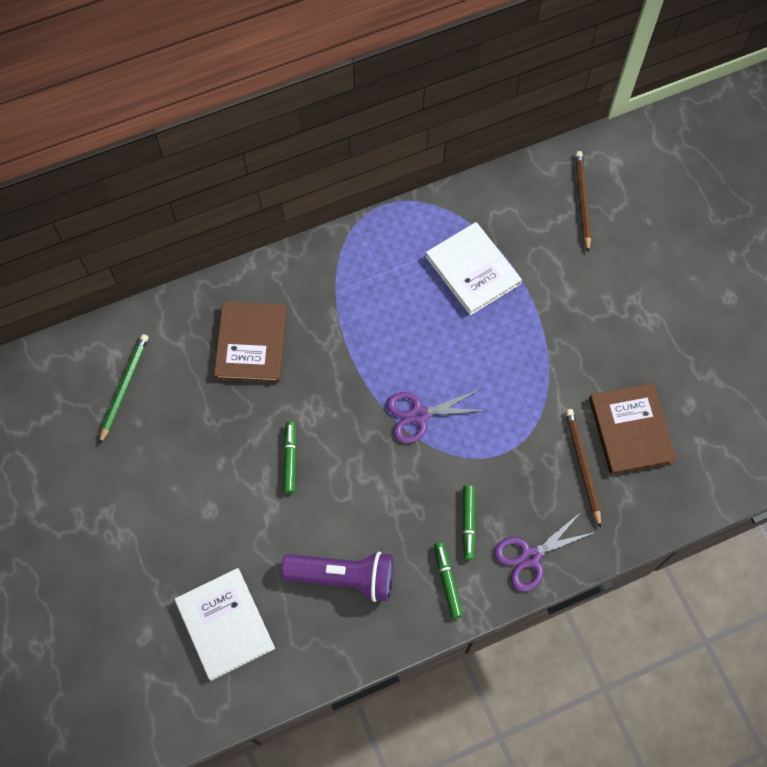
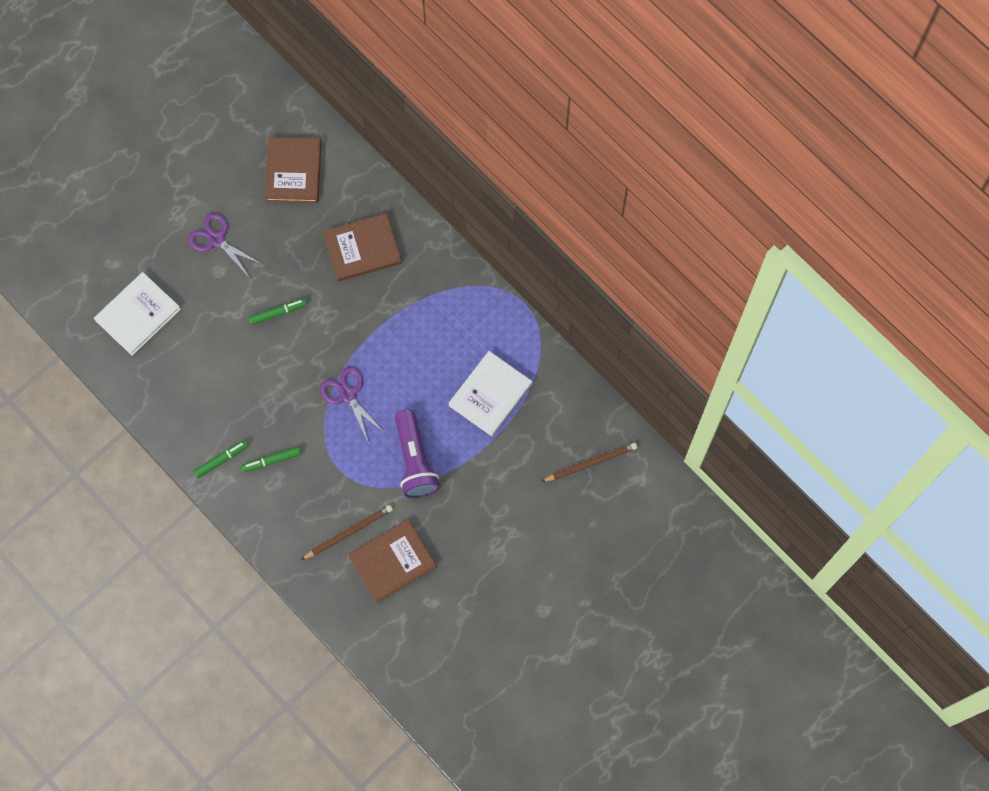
camera: 70 degrees right, 5 degrees up
(124, 387) = (293, 171): green pencil -> brown book
(343, 577) = (200, 384): purple flashlight -> purple flashlight (414, 460)
(530, 556) = (261, 514): purple scissors -> purple scissors (216, 239)

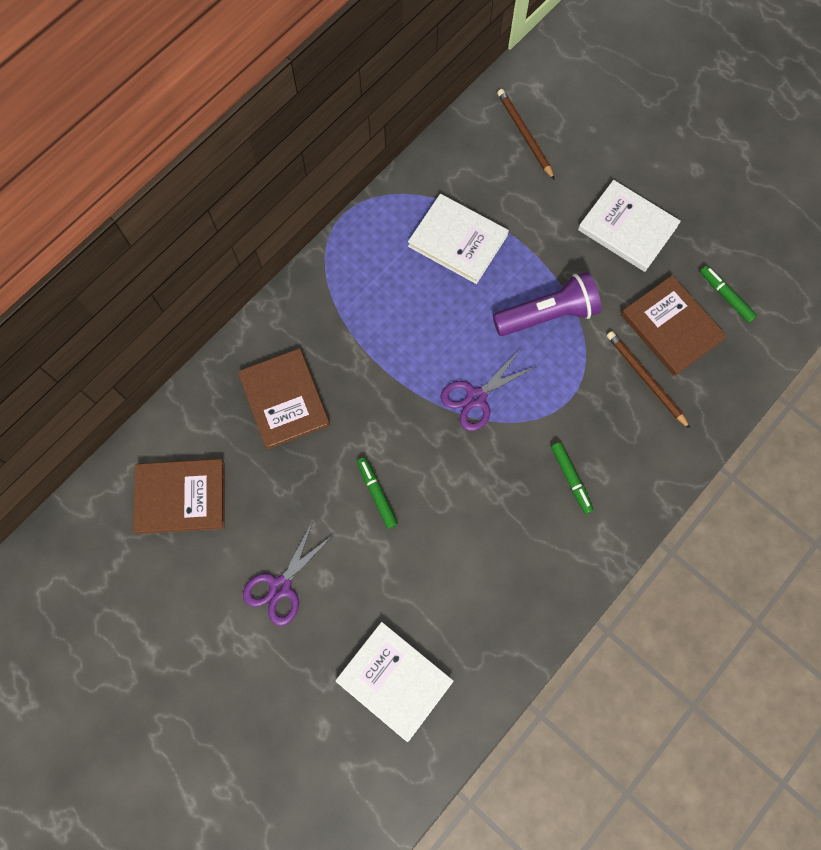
camera: 95 degrees left, 0 degrees up
(221, 460) = (579, 541): green marker -> green marker (725, 296)
(489, 539) = (627, 228): none -> white book

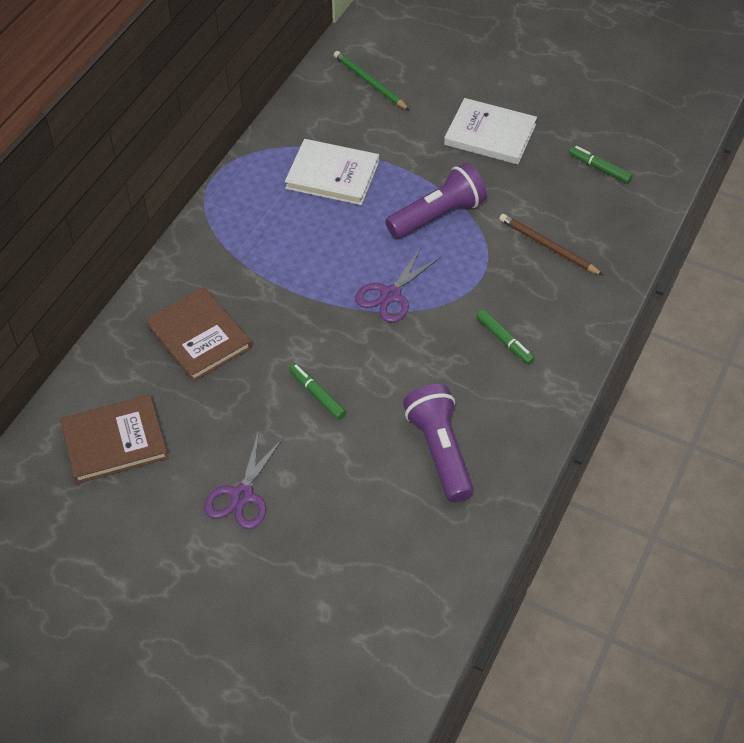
camera: 15 degrees left, 20 degrees down
(394, 680) = (385, 550): white book -> none
(474, 587) = (439, 451): none -> purple flashlight
(524, 135) = (369, 83): brown pencil -> green pencil
(671, 327) = (557, 202): brown book -> none

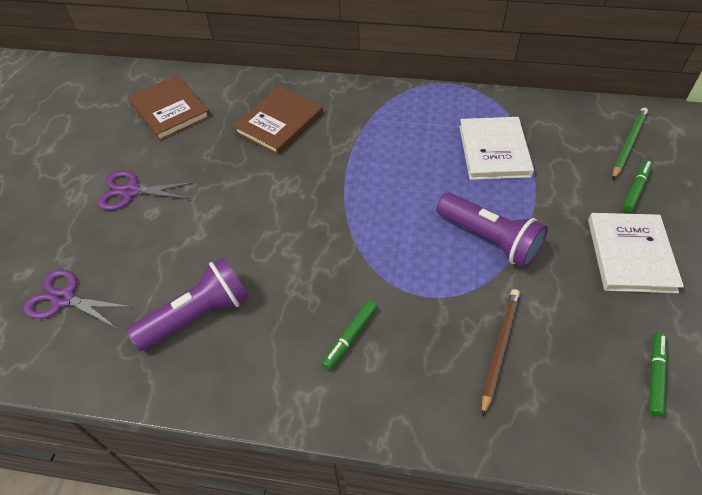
camera: 75 degrees right, 0 degrees up
(317, 394) = (241, 209): green marker -> green marker (635, 190)
(390, 295) = (371, 229): purple scissors -> purple scissors (64, 299)

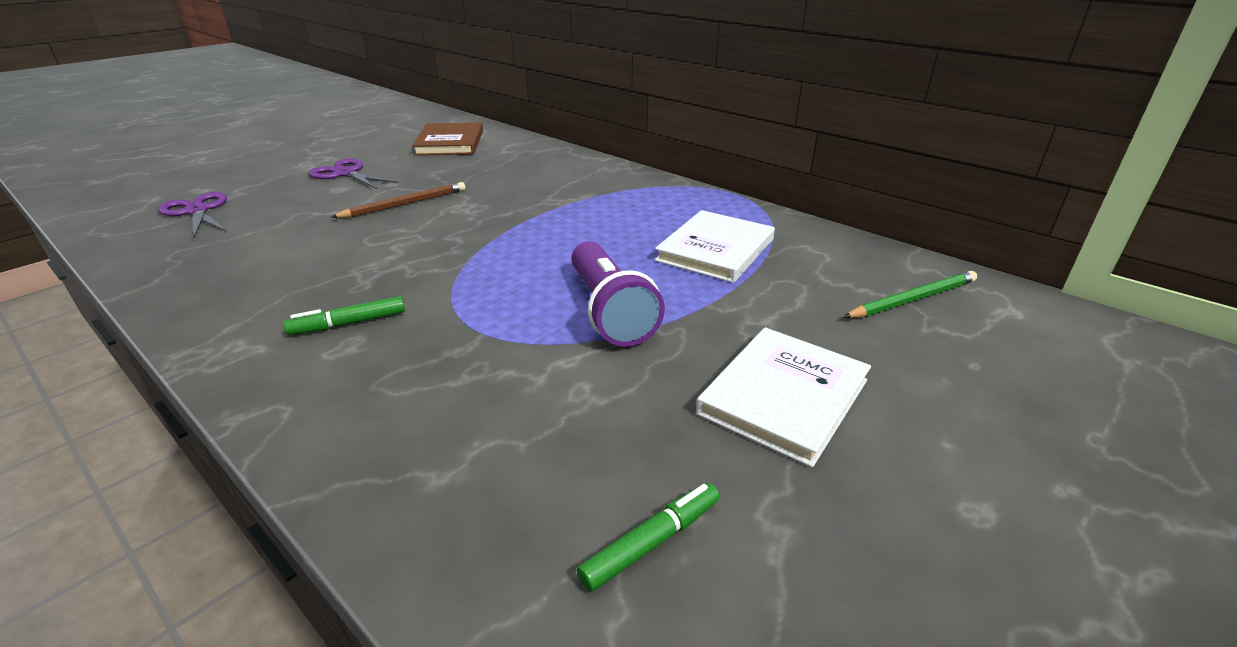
camera: 30 degrees right, 20 degrees down
(198, 315) = (261, 255): purple flashlight -> none
(279, 123) = (524, 172): brown book -> none
(499, 348) = (481, 404): brown pencil -> brown pencil (405, 204)
(635, 190) = (871, 341): green marker -> none

